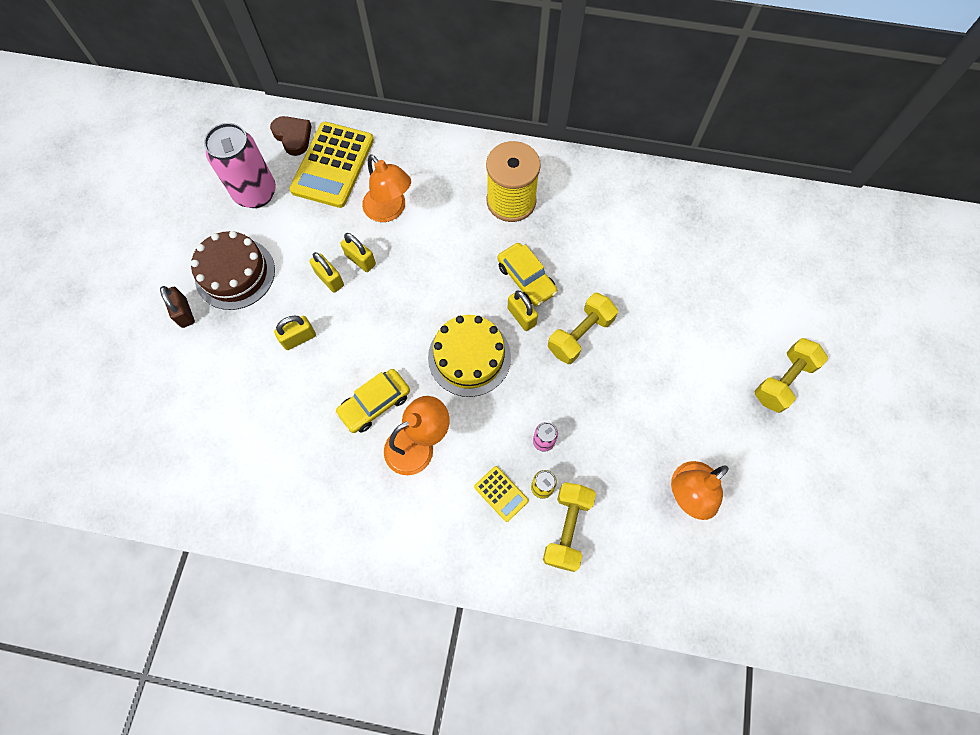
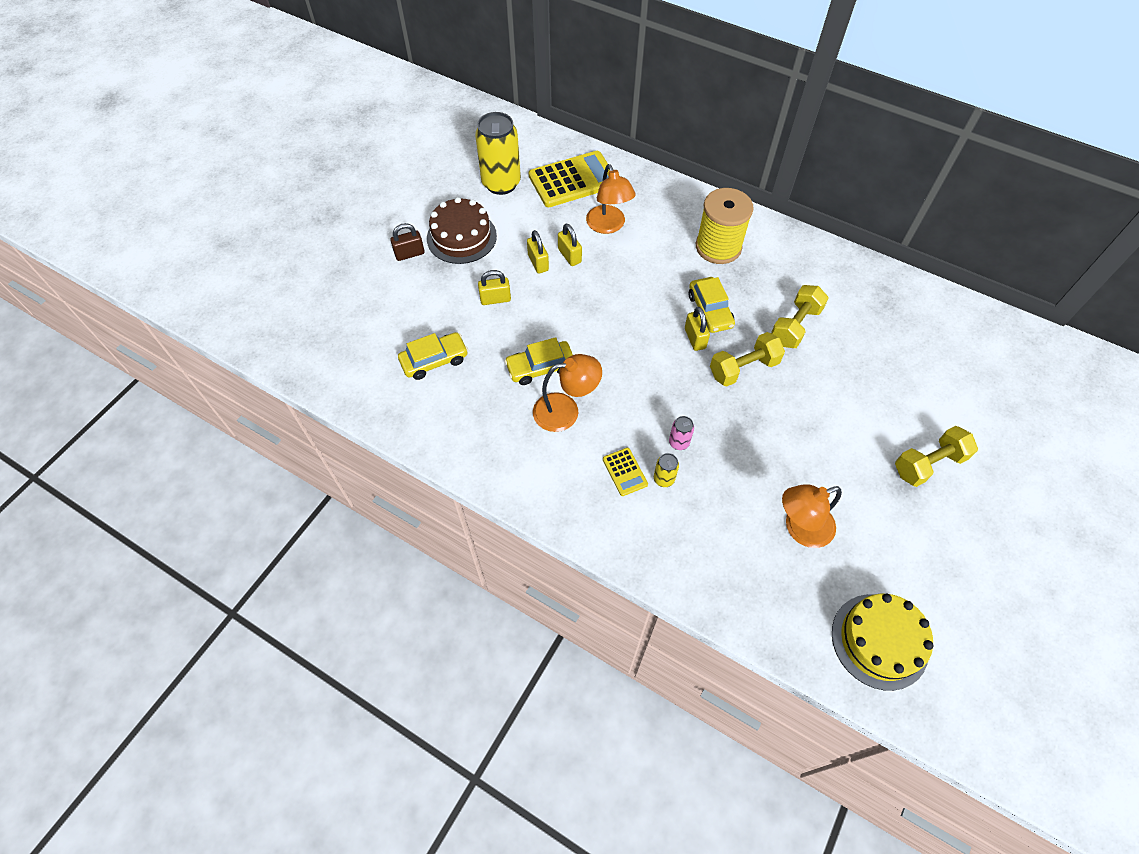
camera: 20 degrees right, 10 degrees down
(184, 313) = (409, 254): brown padlock -> brown padlock turned 75 degrees clockwise
(255, 193) = (501, 183): pink can -> yellow can
(259, 434) = (434, 360): none -> yellow car
(293, 137) = (548, 151): brown heart -> none
(333, 165) = (573, 180): yellow calculator -> yellow calculator turned 150 degrees counterclockwise
(469, 357) = (636, 356): yellow cake -> yellow cake (879, 641)
(567, 528) = (675, 519): yellow dumbbell -> yellow dumbbell (795, 326)

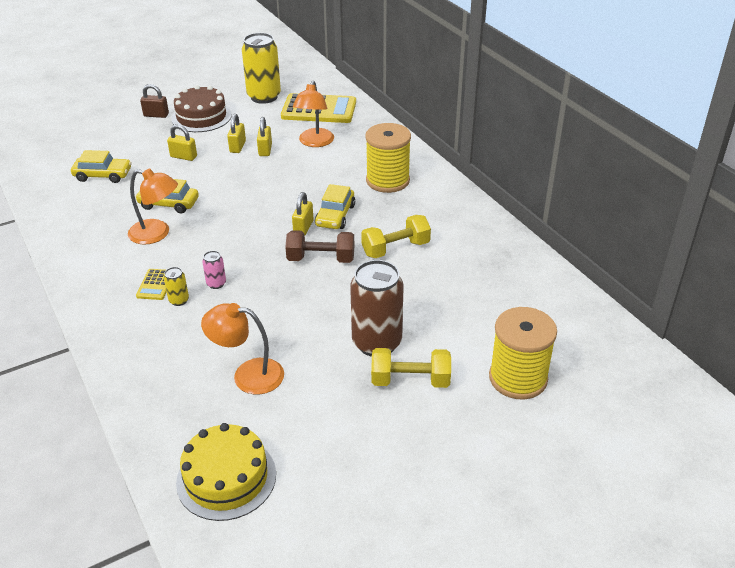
camera: 30 degrees right, 20 degrees down
(743, 368) = (321, 259): yellow dumbbell -> brown dumbbell
(870, 438) = (377, 343): none -> brown can
(1001, 419) = (518, 378): none -> yellow spool

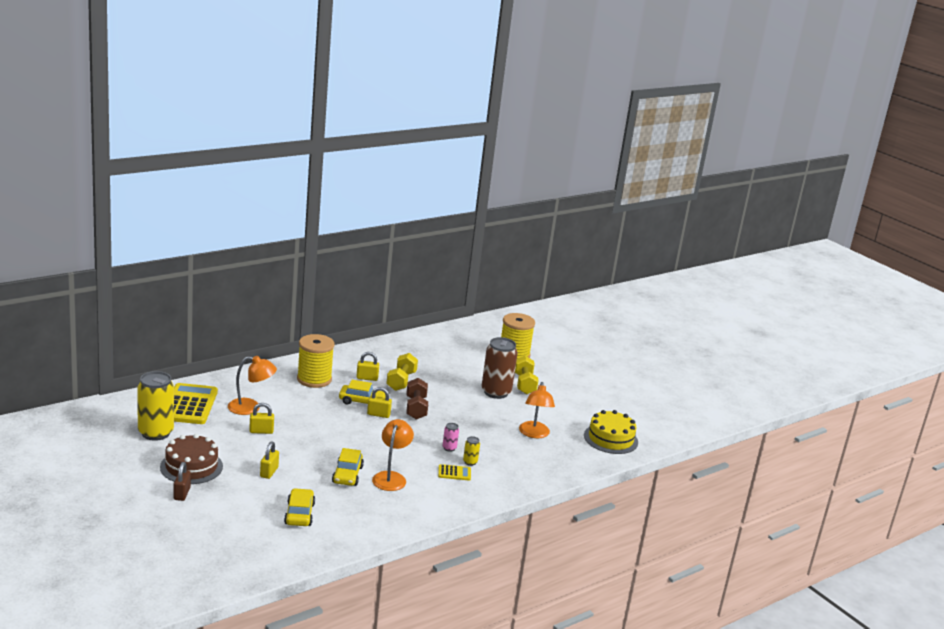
camera: 100 degrees left, 15 degrees down
(237, 147) = (254, 445): yellow padlock -> yellow padlock (367, 378)
(395, 249) = (401, 381): yellow dumbbell -> yellow dumbbell turned 45 degrees clockwise

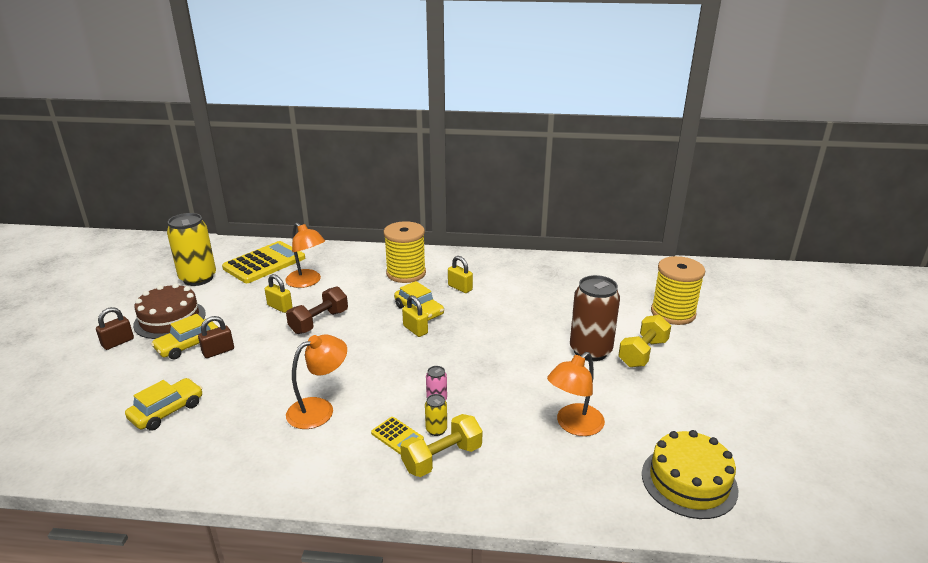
camera: 45 degrees right, 5 degrees up
(269, 472) = (218, 351): yellow padlock -> brown padlock
(347, 475) = (281, 386): yellow car -> yellow car (188, 345)
(401, 381) = (492, 302): yellow dumbbell -> yellow dumbbell (442, 458)
(416, 408) = (466, 337): brown dumbbell -> brown dumbbell (319, 322)

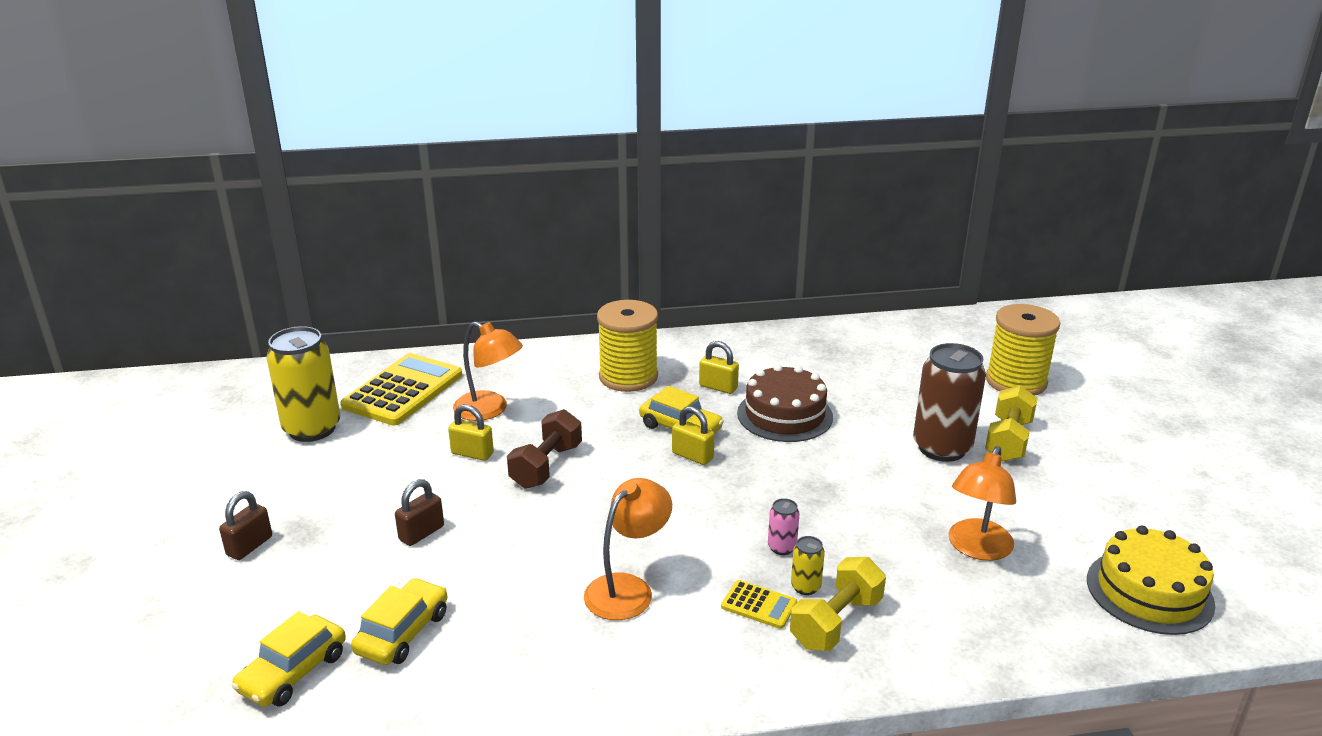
camera: 15 degrees left, 0 degrees up
(170, 319) = (310, 498): brown cake -> brown cake (784, 415)
(188, 345) = (368, 532): yellow car -> yellow car (293, 672)

